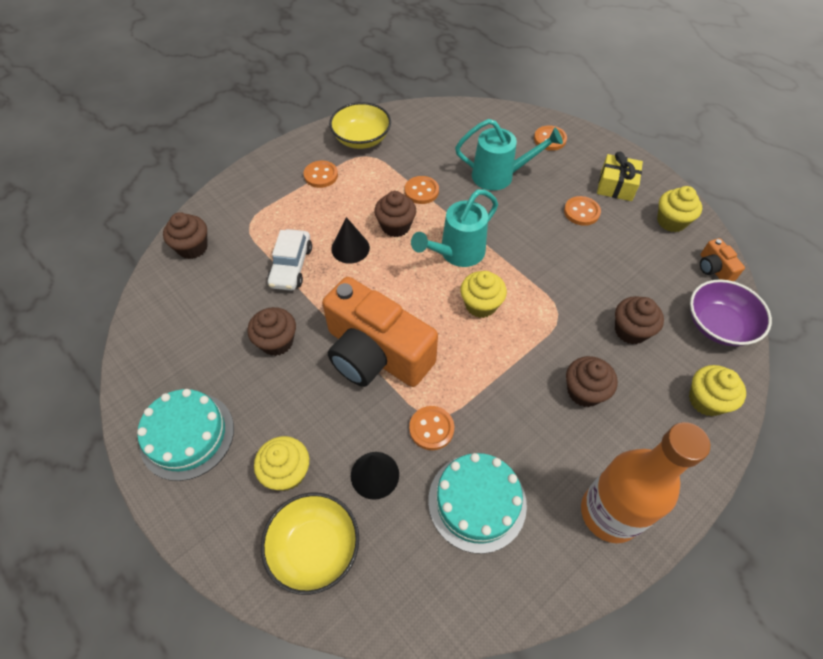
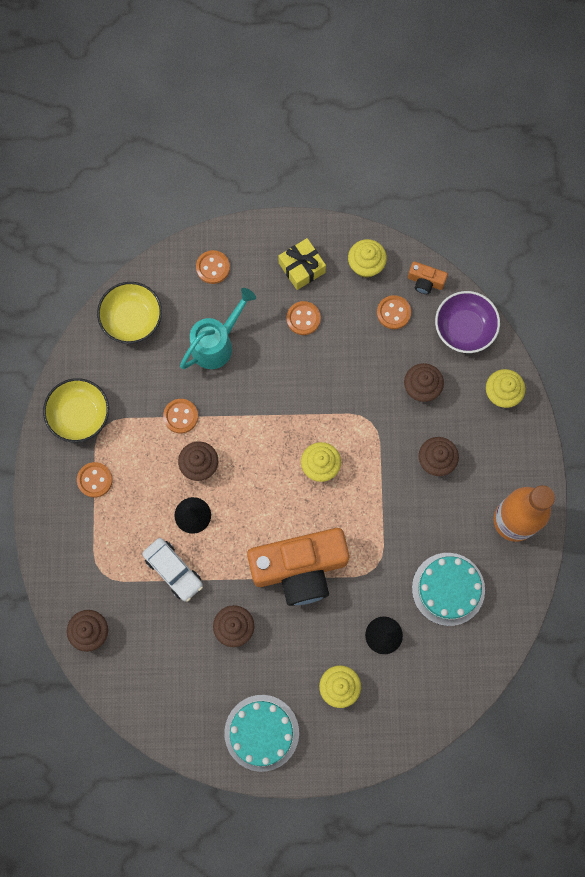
camera: 50 degrees left, 20 degrees up
(314, 548) = (399, 703): yellow bowl -> yellow bowl (132, 319)
(431, 428) = (382, 576): orange button -> orange button (393, 313)
(457, 253) = (263, 442): turquoise watering can -> none

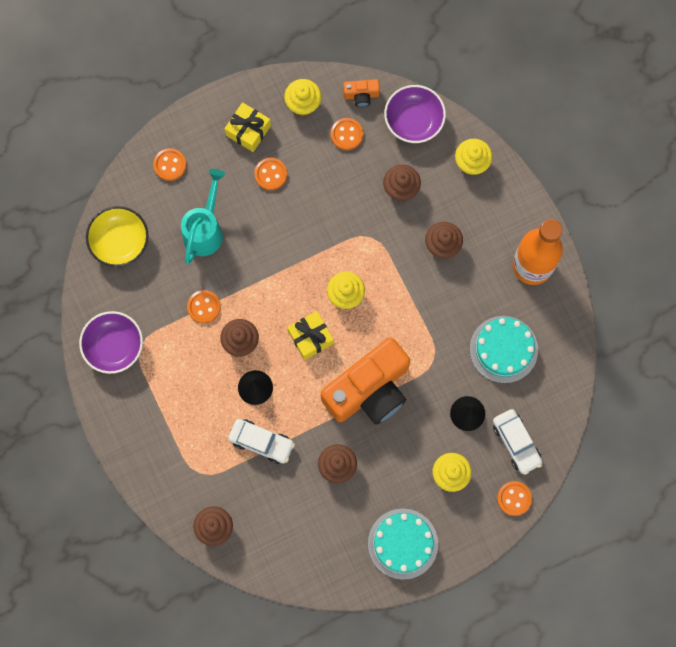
camera: 25 degrees left, 0 degrees up
(79, 415) = (114, 346): yellow bowl -> purple bowl
(95, 480) = (155, 396): orange button -> orange button (514, 498)
(267, 491) = (310, 337): none -> yellow gift
(418, 686) = (516, 443): none -> white car

